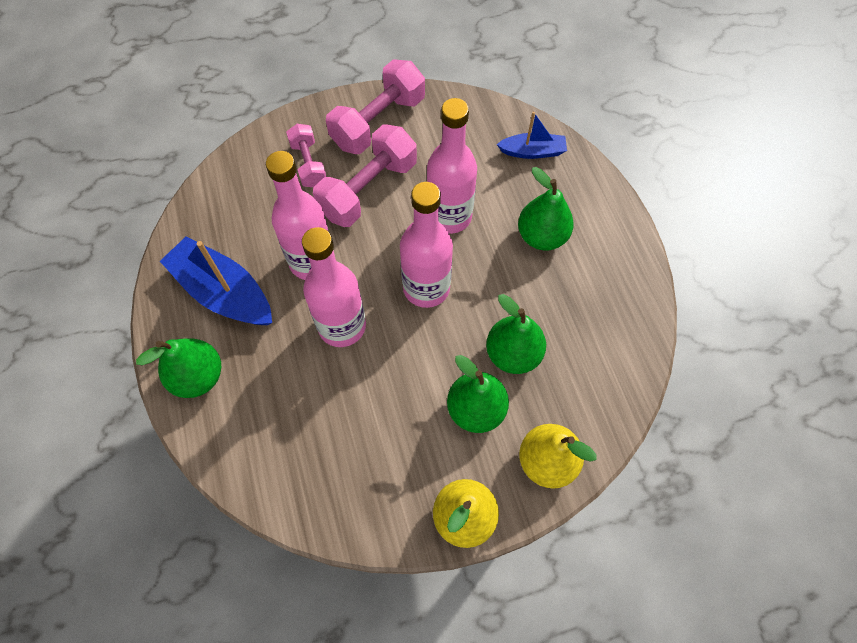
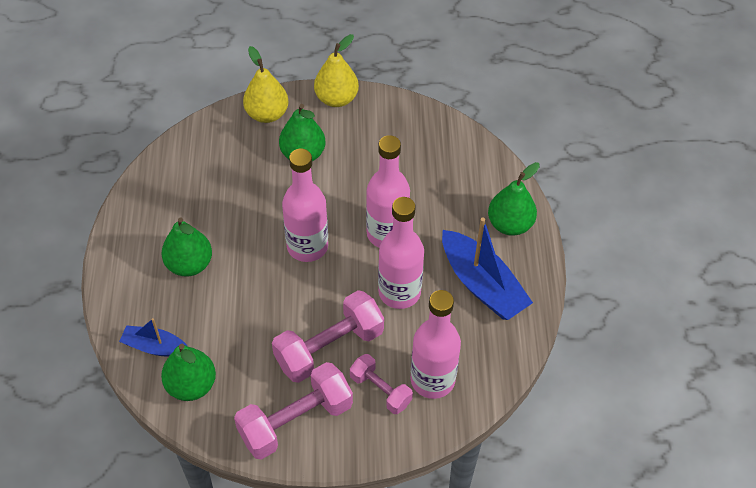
camera: 165 degrees left, 10 degrees down
(308, 164) = (380, 390): pink dumbbell -> pink dumbbell turned 45 degrees counterclockwise
(449, 216) = (263, 302): pink bottle -> pink bottle (432, 380)
(513, 354) = (259, 182): green pear -> green pear (191, 385)

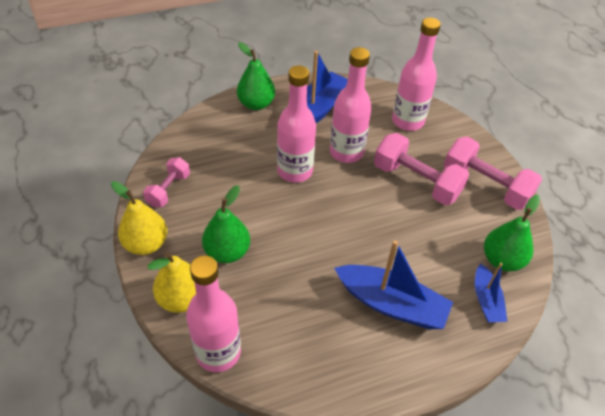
camera: 110 degrees left, 5 degrees down
(189, 264) = (391, 304): green pear -> blue boat
(307, 246) = (330, 220): pink bottle -> pink bottle (218, 352)
(380, 390) = (432, 145): pink dumbbell -> pink dumbbell (168, 190)

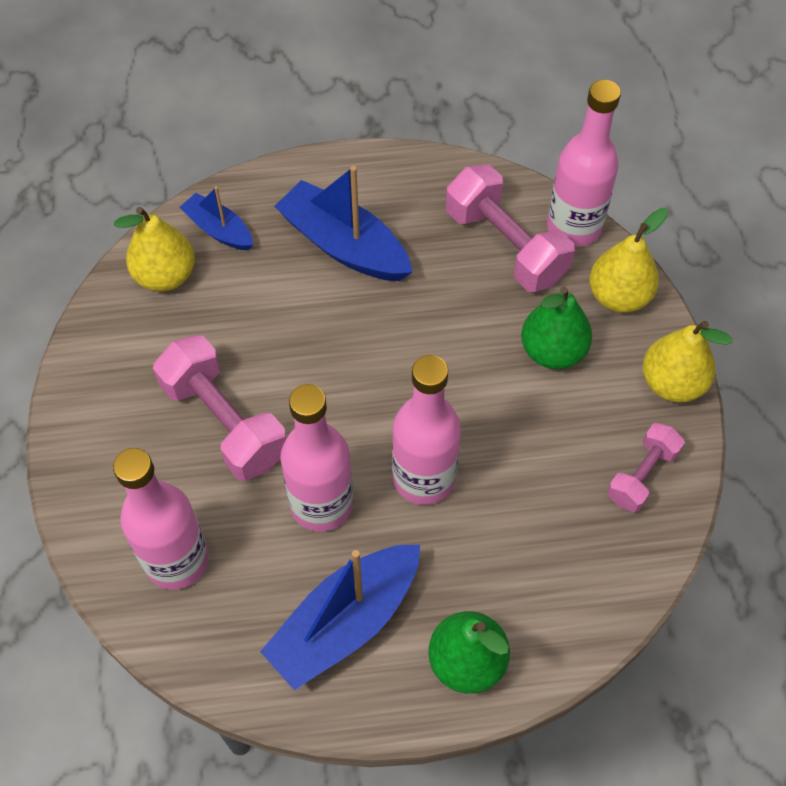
camera: 165 degrees left, 10 degrees up
(485, 185) = (114, 396): pink dumbbell -> pink dumbbell (505, 246)
(486, 300) = (218, 230): blue boat -> blue boat turned 60 degrees counterclockwise
(501, 260) = (165, 276): green pear -> yellow pear

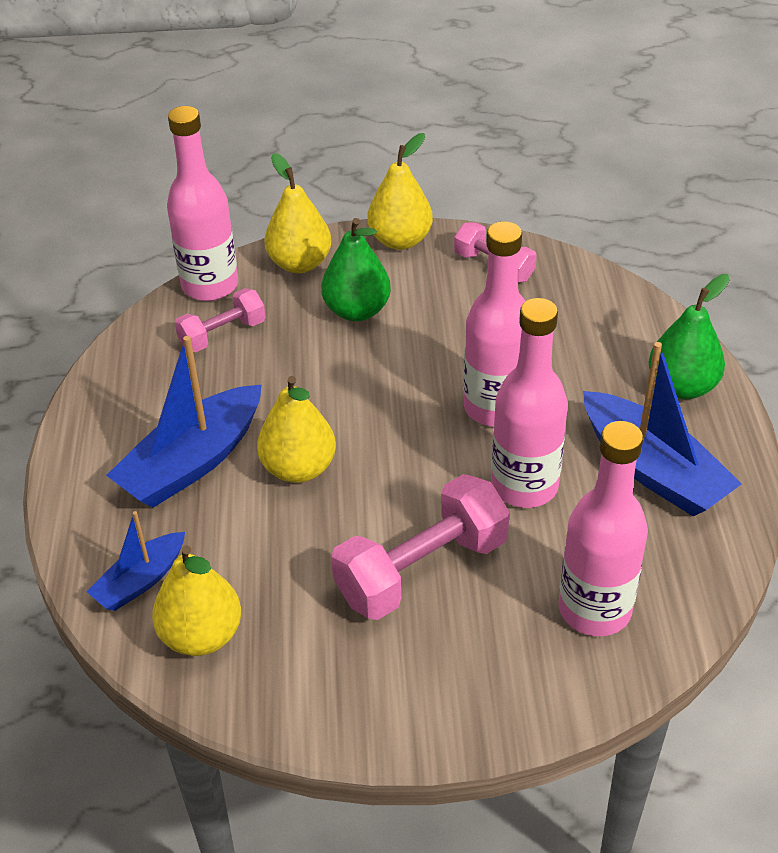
camera: 85 degrees left, 15 degrees down
(339, 322) = (298, 468): none -> yellow pear
(505, 246) = (222, 334): pink dumbbell -> pink dumbbell, size x0.59

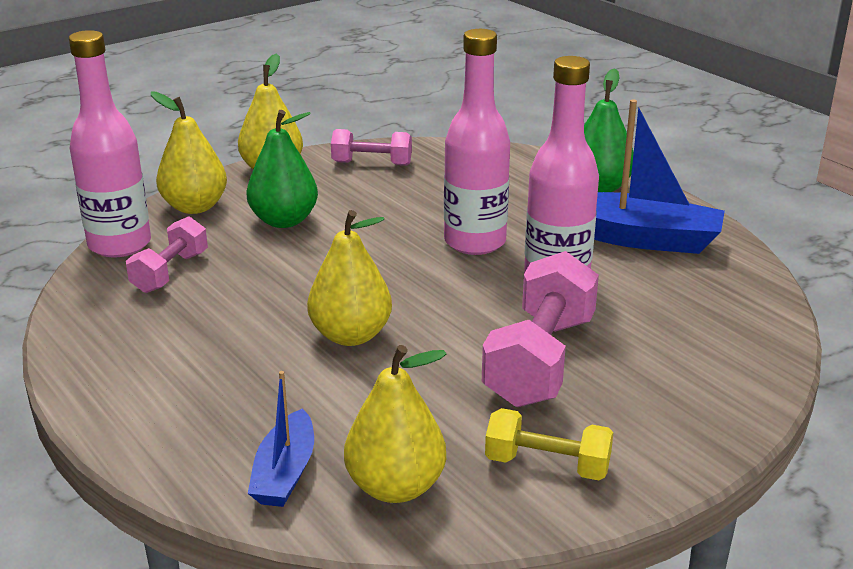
camera: 35 degrees left, 15 degrees down
(192, 462) = (240, 367): blue boat -> none
(326, 676) = (547, 465): none -> yellow dumbbell
(594, 609) = (702, 332): pink bottle -> none

